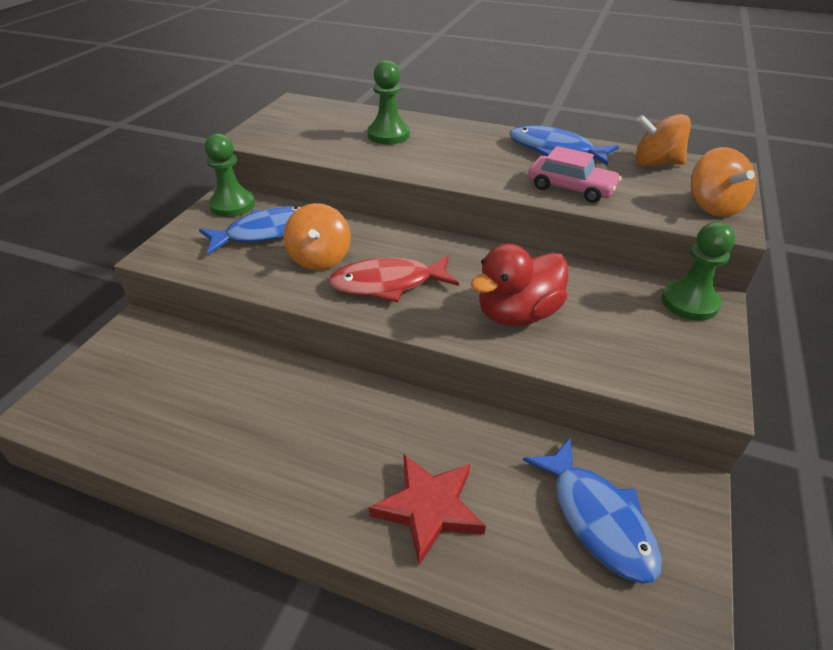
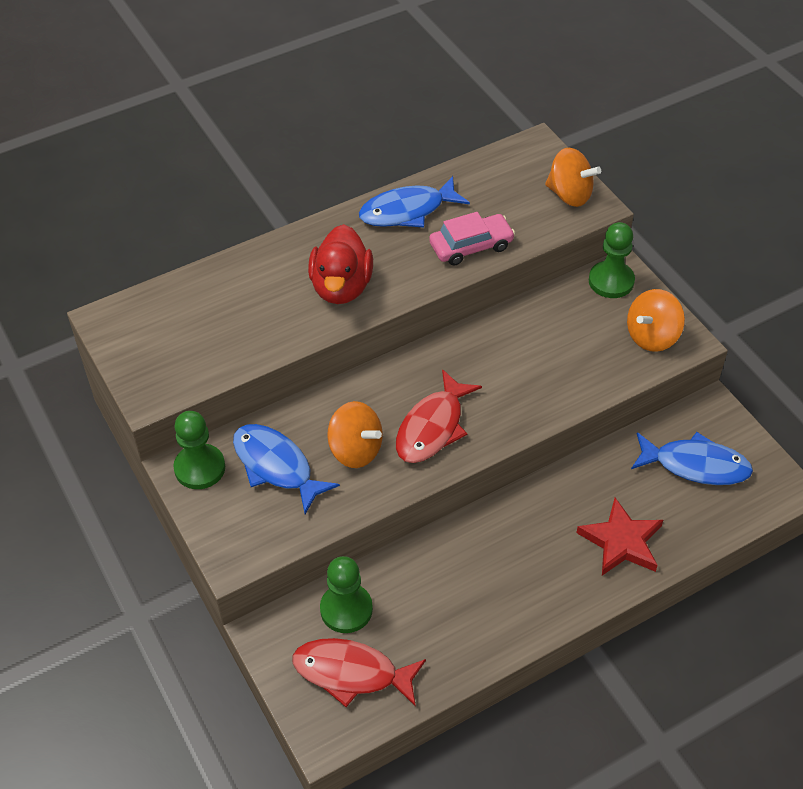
camera: 50 degrees left, 10 degrees up
(120, 393) = (351, 673): none -> red fish
(266, 232) = (276, 466): blue fish -> blue fish turned 60 degrees counterclockwise
(388, 135) = (262, 294): green pawn -> green pawn (346, 609)
(517, 314) = (537, 377): red duck -> red duck (341, 287)
(655, 163) = (489, 173): orange spinning top -> orange spinning top (652, 336)

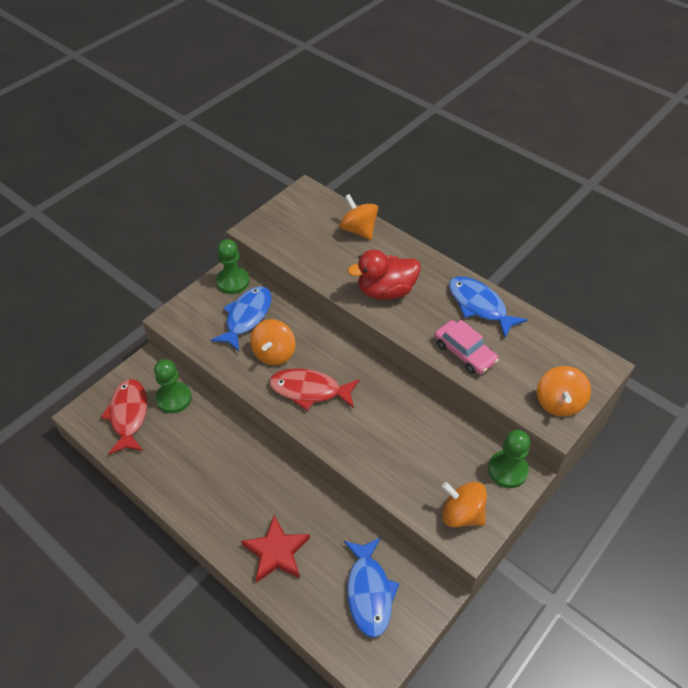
camera: 70 degrees right, 0 degrees up
(218, 283) = (358, 230): none -> orange spinning top

